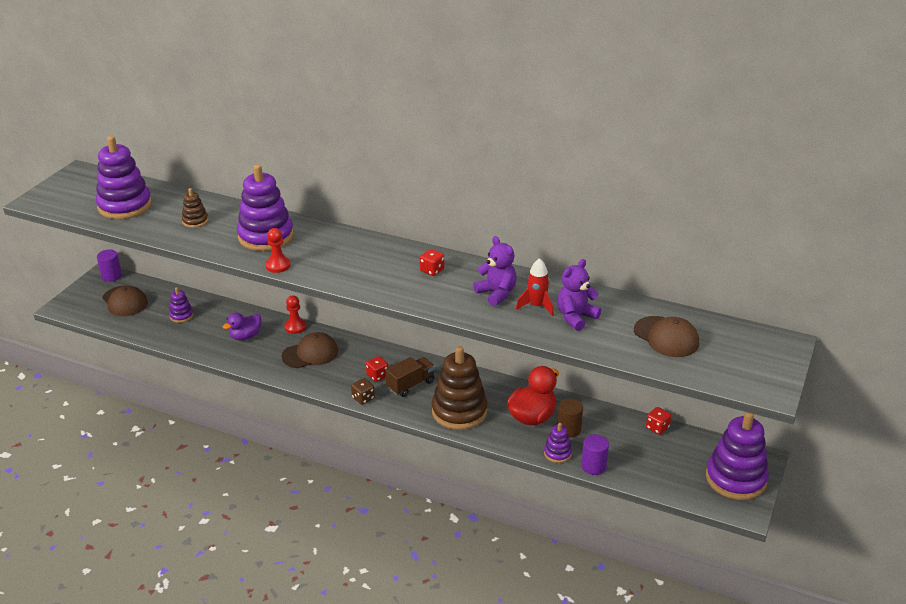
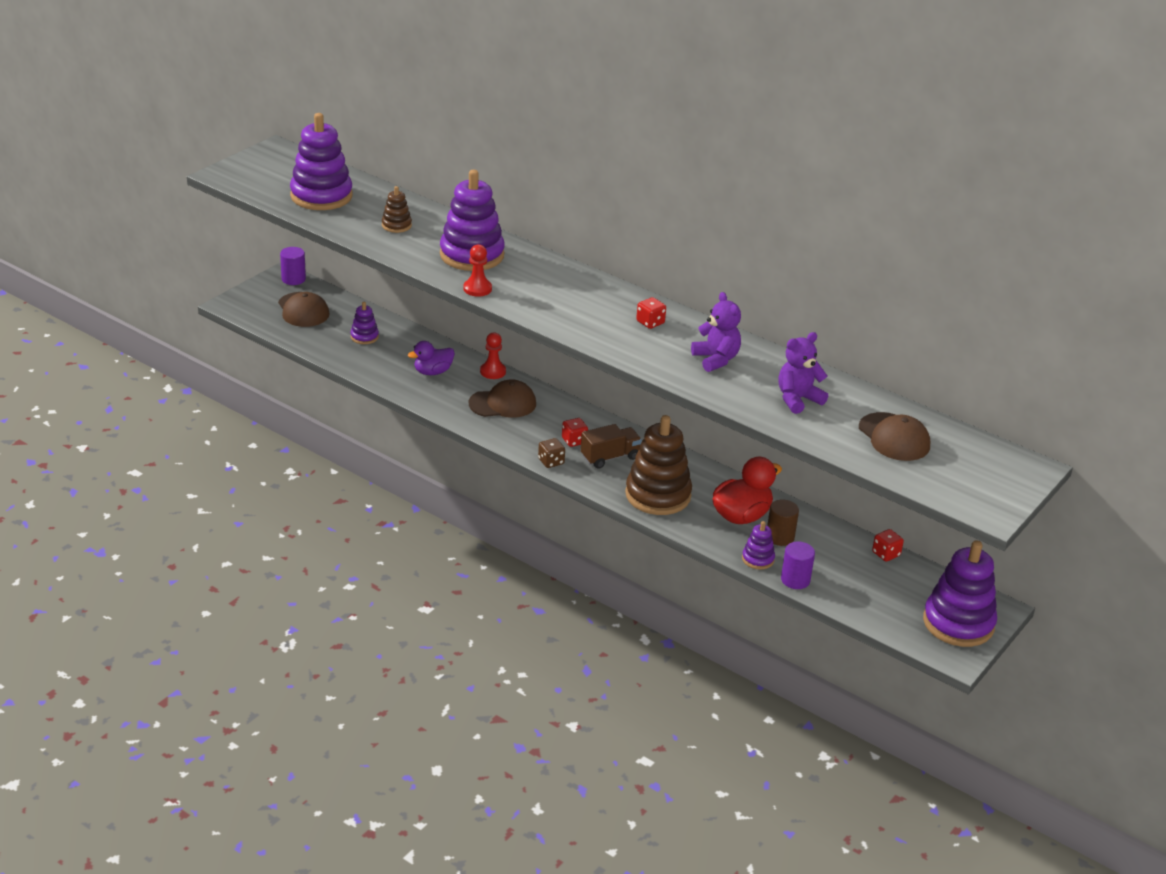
camera: 10 degrees right, 0 degrees up
(537, 306) = (757, 380): red rocket -> none

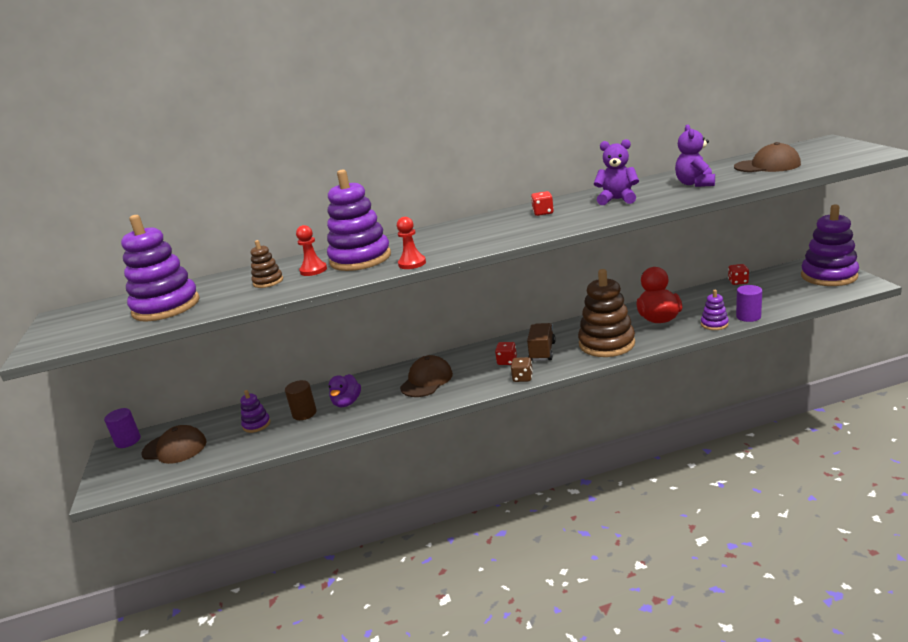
camera: 45 degrees left, 10 degrees down
(493, 371) = (382, 374): red pawn -> red pawn (313, 270)
(780, 537) = (693, 311): brown cylinder -> brown cylinder (304, 413)

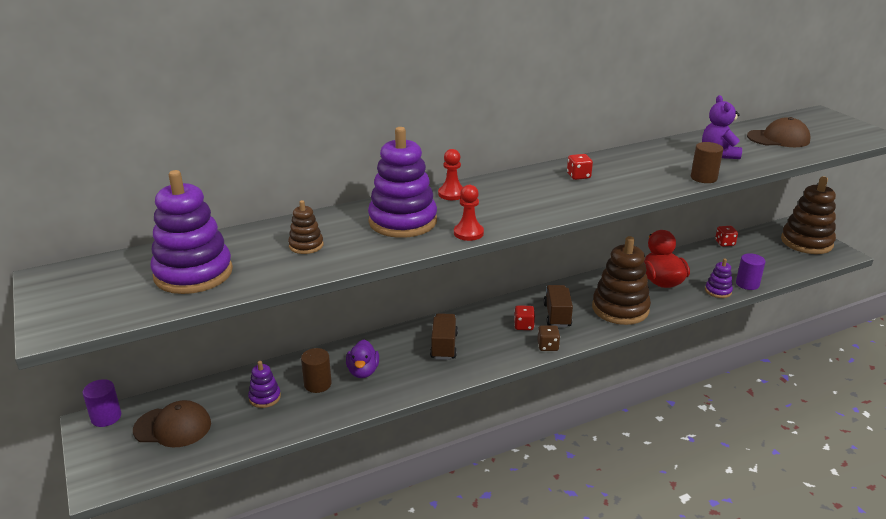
camera: 15 degrees left, 5 degrees up
(313, 270) = (354, 233): red pawn -> red pawn (451, 194)
(426, 380) = (444, 346): brown cap -> brown truck
(617, 200) = (649, 166): purple teddy bear -> none
(666, 204) = (703, 178): none -> brown cylinder
(829, 276) = (806, 242): purple stacking toy -> brown stacking toy

